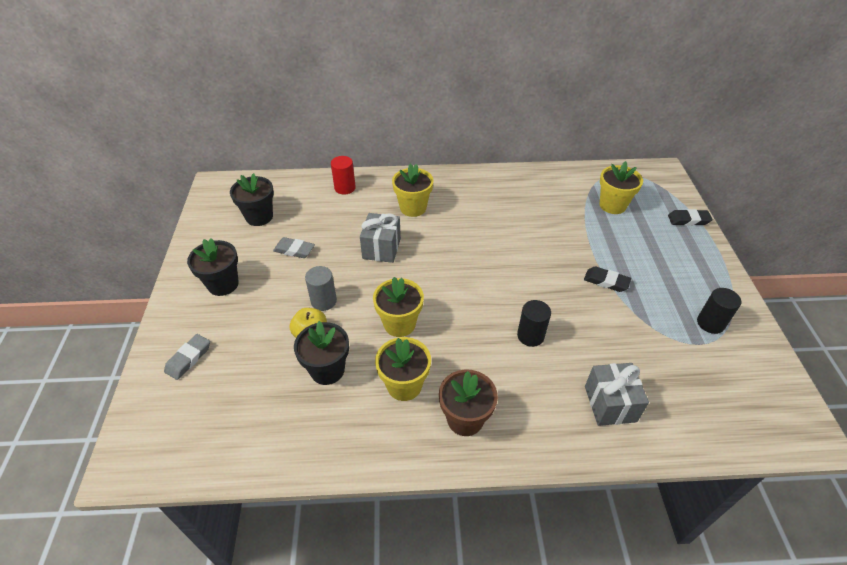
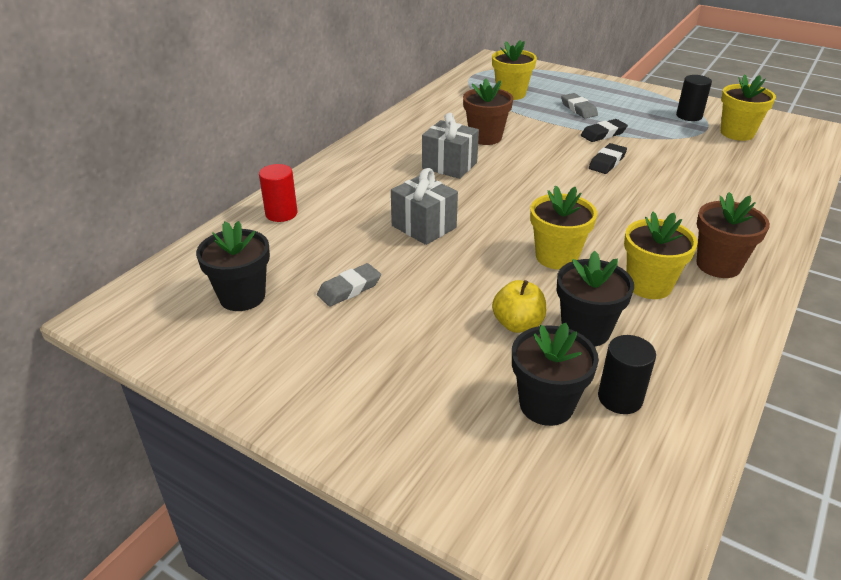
camera: 55 degrees left, 10 degrees down
(188, 358) = (463, 451): grey eraser -> grey eraser (578, 109)
(223, 284) = (344, 372): black flower pot -> black flower pot (546, 405)
(323, 301) = (468, 296): grey cylinder -> none
(413, 208) = (381, 184): yellow flower pot -> yellow flower pot (737, 133)
(526, 223) = (485, 137): none -> brown flower pot
(530, 336) = (638, 192): black cylinder -> black cylinder (620, 398)
(610, 404) = (745, 188): grey gift -> grey gift (449, 165)
(688, 220) = (566, 76): black eraser -> black eraser (607, 162)

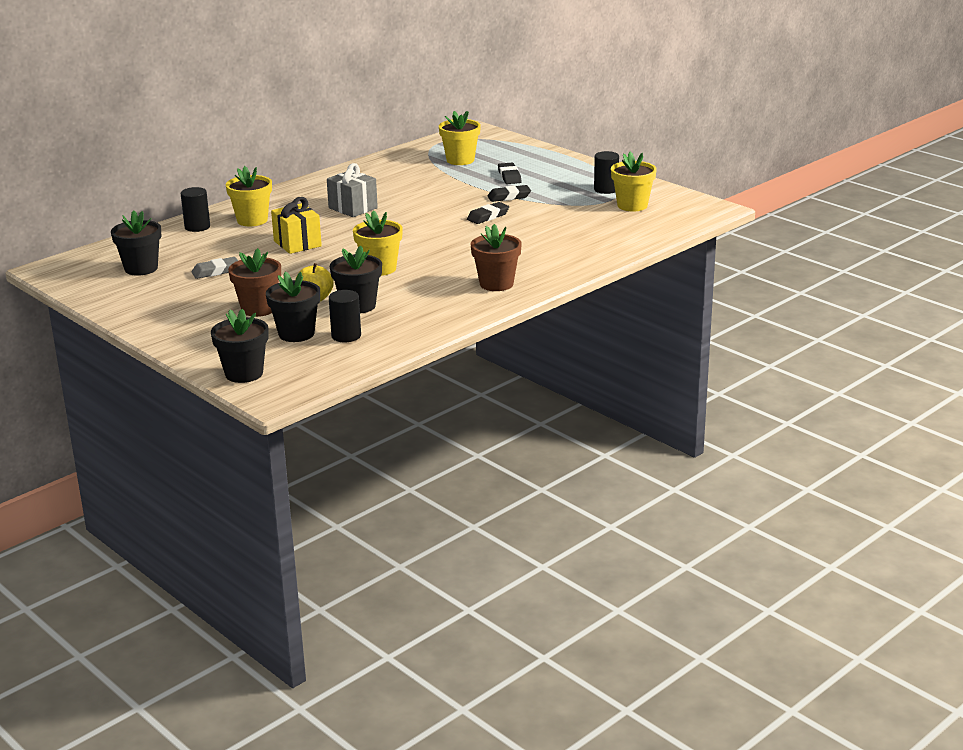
camera: 15 degrees right, 10 degrees down
(281, 213) = (197, 227): red cylinder -> black cylinder
(424, 226) = (297, 243): grey gift -> yellow gift
(485, 137) = (402, 191): brown flower pot -> brown flower pot (258, 309)
(535, 525) = (244, 373): none -> black flower pot
(578, 109) = (509, 176): grey eraser -> black eraser
(649, 285) = (430, 289): yellow flower pot -> yellow flower pot (252, 220)

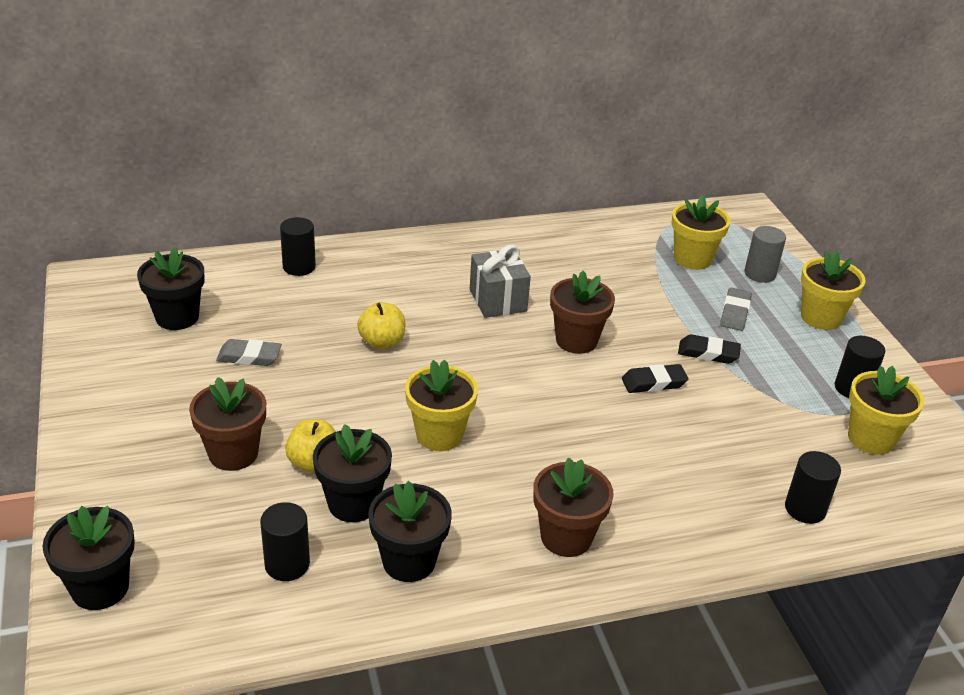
camera: 25 degrees right, 10 degrees up
(252, 220) = (367, 278): yellow flower pot -> yellow flower pot (820, 318)
(296, 334) = (232, 529): black flower pot -> black flower pot (409, 561)
(297, 243) = (382, 342): yellow gift -> yellow apple
(422, 212) = (576, 340): none -> brown flower pot
(509, 156) = (760, 274): none -> grey cylinder
(509, 176) = (735, 313): black eraser -> grey eraser
(618, 240) = (805, 509): none -> black cylinder

